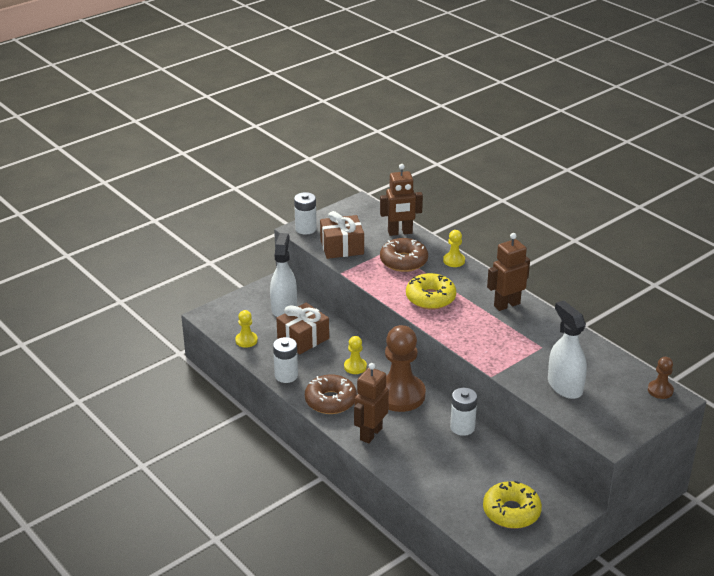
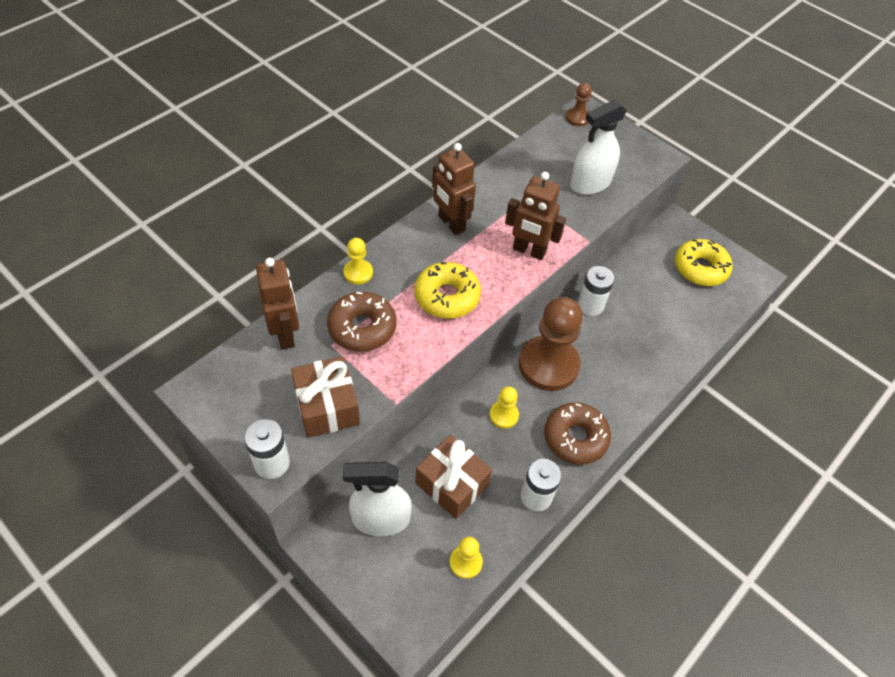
camera: 100 degrees left, 20 degrees up
(370, 434) = (623, 391): brown robot -> brown robot (529, 251)

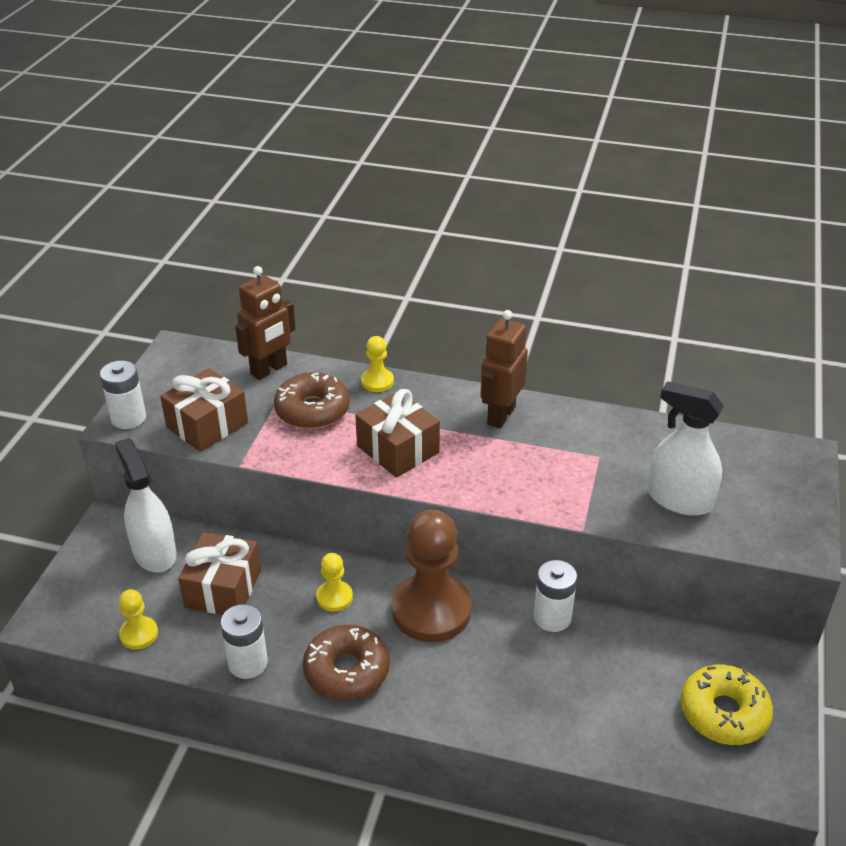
camera: 65 degrees right, 15 degrees down
(447, 297) = (398, 449): yellow donut -> brown gift
(529, 251) = (517, 486): brown robot -> none
(577, 118) = (781, 451): brown pawn -> none

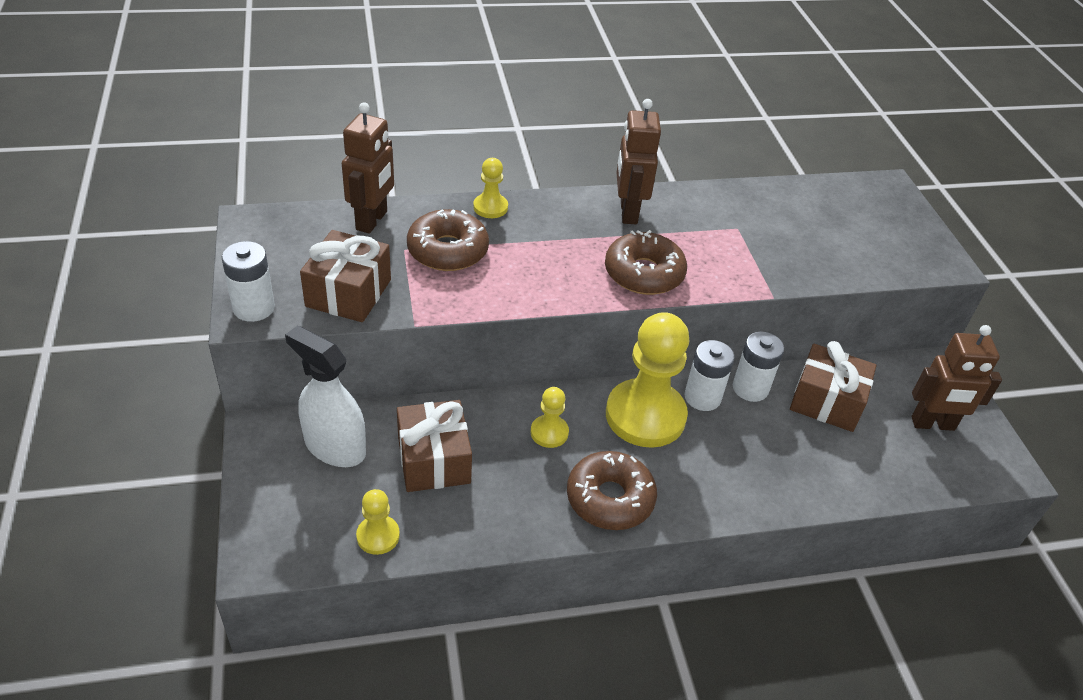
camera: 30 degrees left, 5 degrees up
(248, 663) = (511, 525): white battery -> white battery (702, 397)
(398, 449) = (559, 267): brown gift -> brown gift (826, 401)
(431, 610) = (645, 415): brown pawn -> yellow pawn
(471, 474) = (643, 273): none -> brown donut
(679, 499) = (828, 249): white spray bottle -> none
(723, 713) = (932, 424): yellow donut -> brown robot

